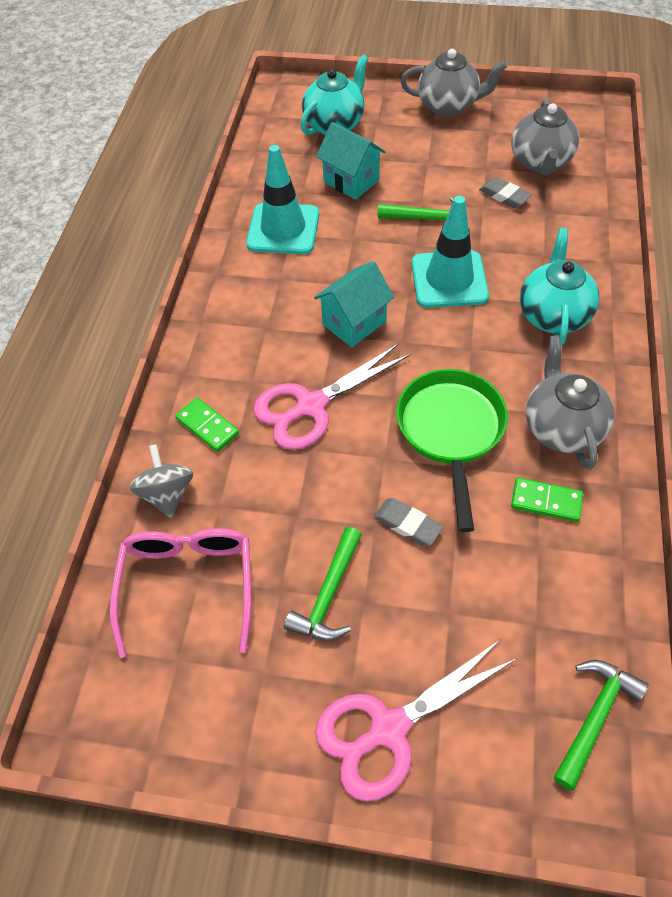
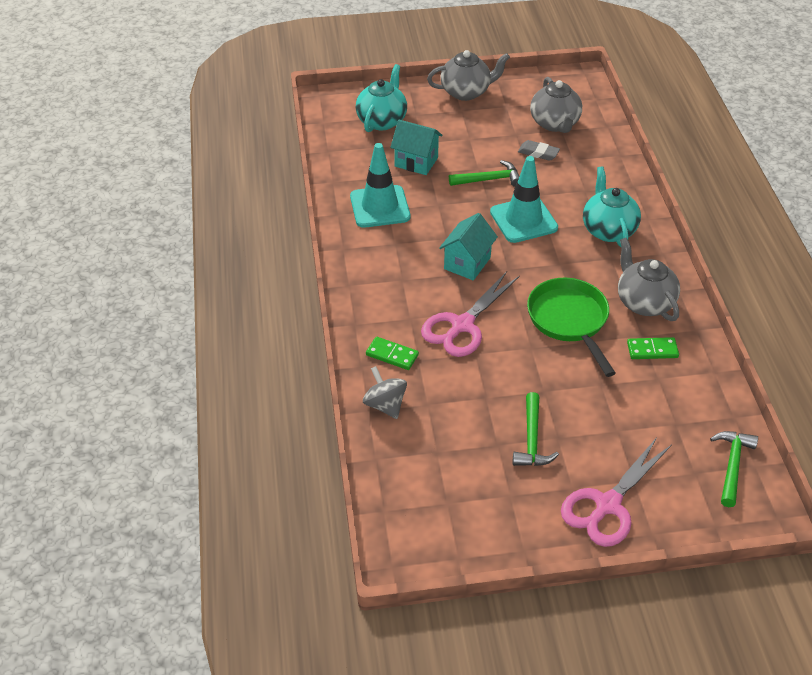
camera: 20 degrees left, 10 degrees down
(188, 585) = (431, 457): pink glasses -> none
(407, 524) = (566, 385): grey eraser -> none

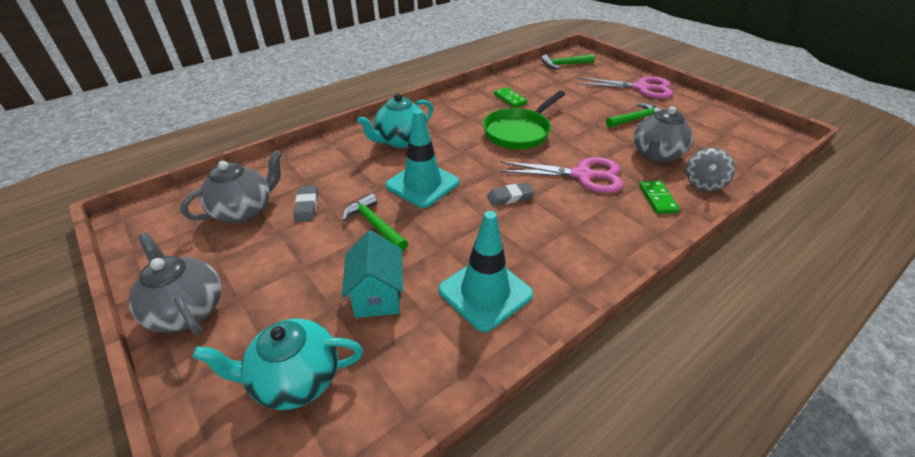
camera: 120 degrees left, 5 degrees down
(467, 263) = (510, 197): turquoise house -> grey eraser
(644, 302) = (468, 110): grey teapot -> grey teapot (656, 154)

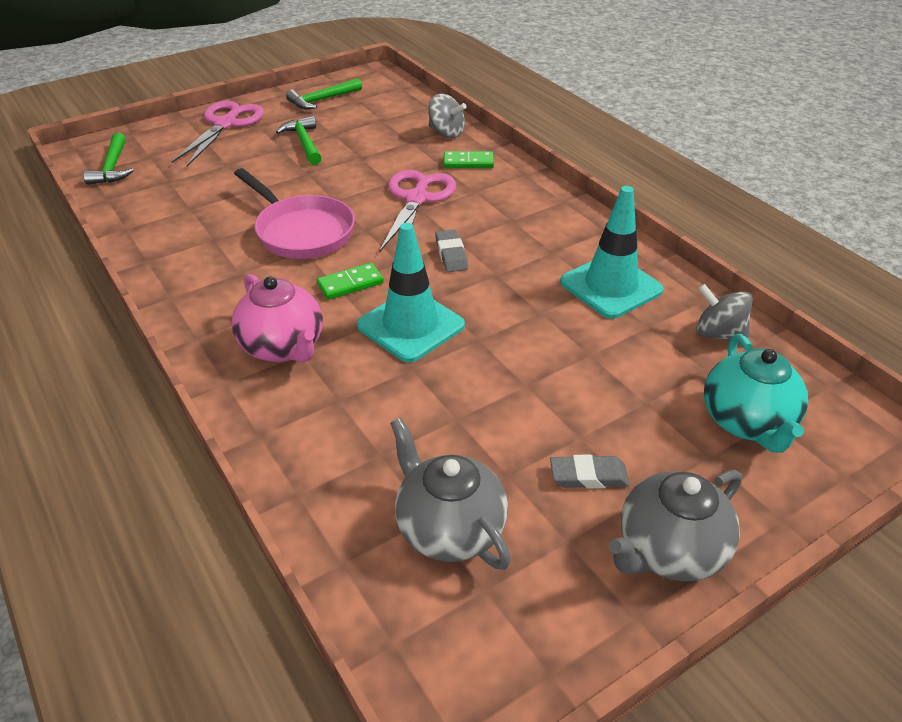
camera: 85 degrees left, 0 degrees up
(307, 206) = (446, 447): grey eraser -> grey eraser (588, 476)
(374, 225) = (496, 371): green hammer -> green hammer (322, 100)
(377, 296) = (624, 364): turquoise house -> none
(400, 140) = (283, 347): turquoise teapot -> pink teapot
(419, 373) = (718, 334): none -> grey spinning top
(510, 99) = (199, 229): green domino -> green domino (350, 283)
(519, 132) = (301, 231): green pan -> pink pan
(656, 154) = (387, 146): grey teapot -> none

